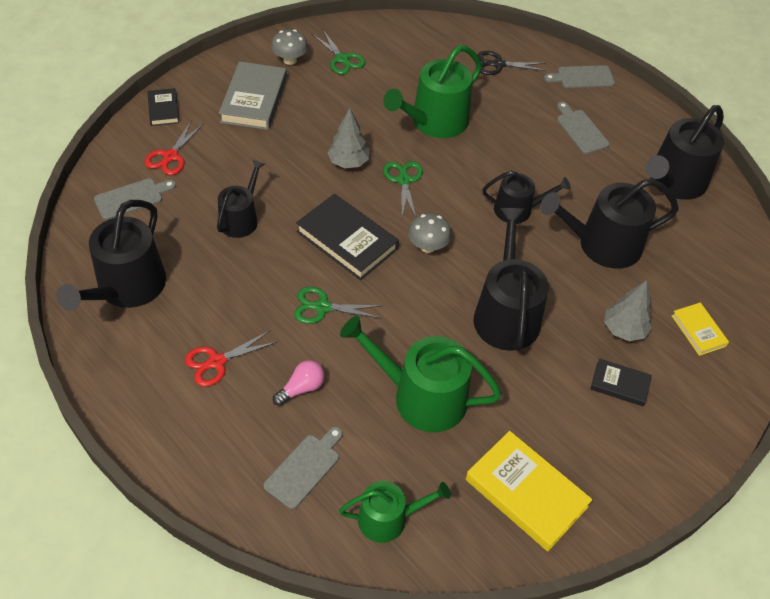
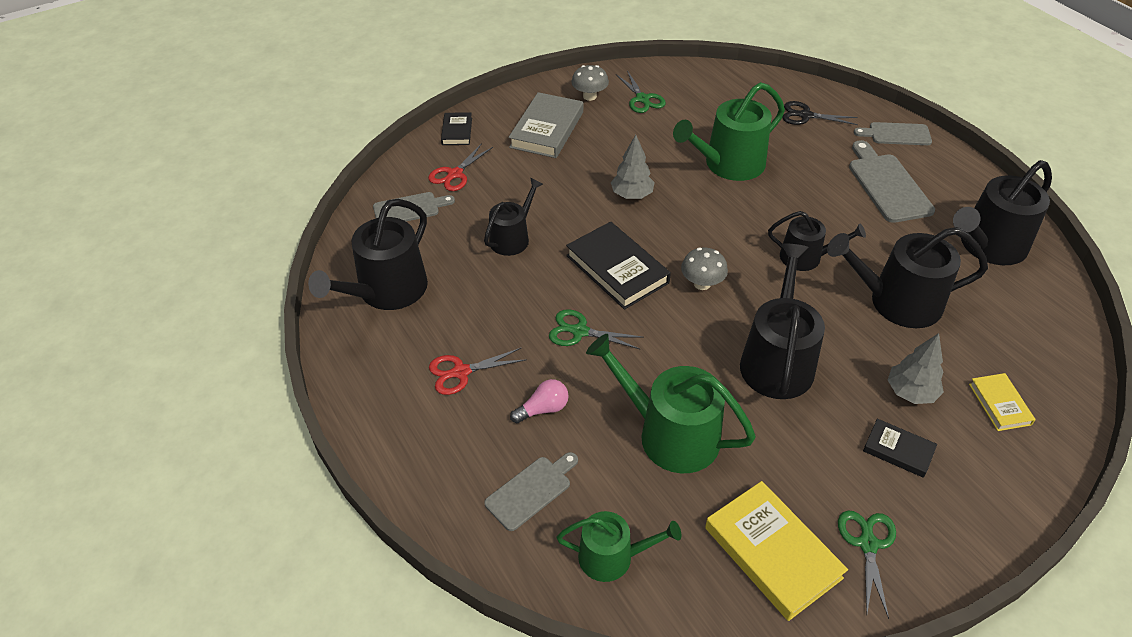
camera: 15 degrees right, 5 degrees down
(404, 180) = (687, 217): green scissors -> green scissors (867, 544)
(580, 130) = (887, 185): grey cutting board -> grey cutting board, size x1.54

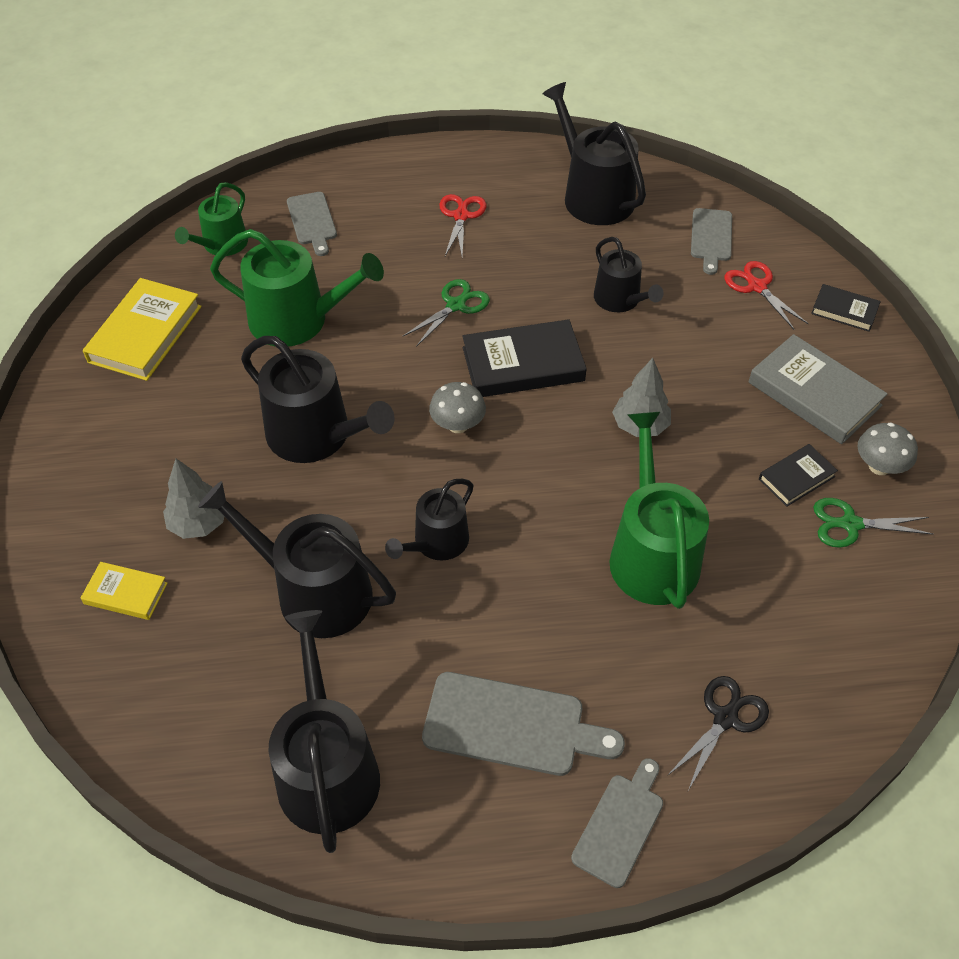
camera: 115 degrees right, 5 degrees up
(543, 409) = (384, 252): pink light bulb -> none
(669, 434) = (298, 320): green watering can -> green watering can turned 45 degrees clockwise
(772, 552) = (145, 334): yellow book -> yellow book turned 60 degrees counterclockwise
(867, 544) = (98, 396): green scissors -> none
(896, 302) = (313, 591): black watering can -> black watering can turned 90 degrees counterclockwise
(898, 450) = (153, 471): black book -> black book (796, 478)

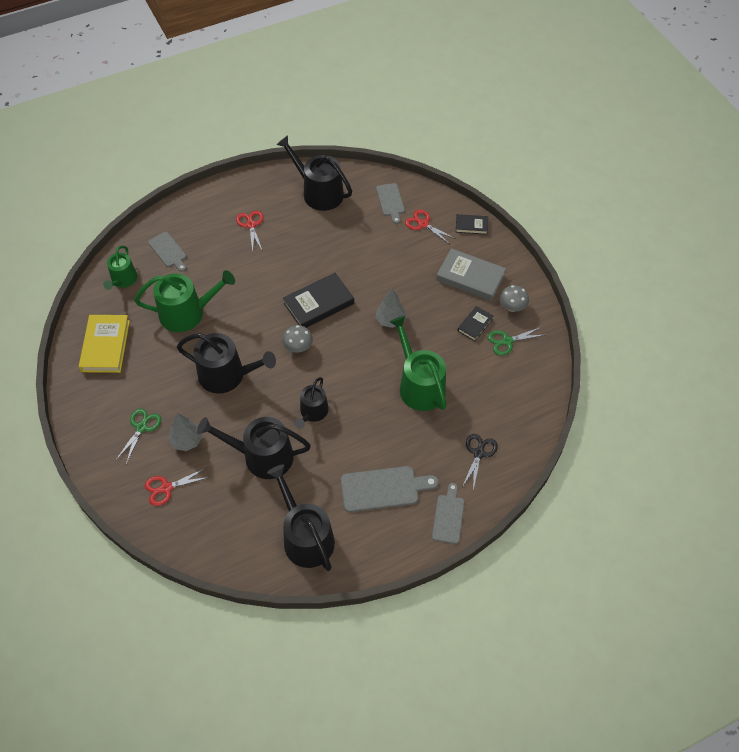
camera: 20 degrees left, 5 degrees up
(125, 593) = (166, 488): yellow book -> red scissors
(455, 305) = (270, 280): green scissors -> green scissors (141, 427)
(620, 300) = (356, 252): black watering can -> none

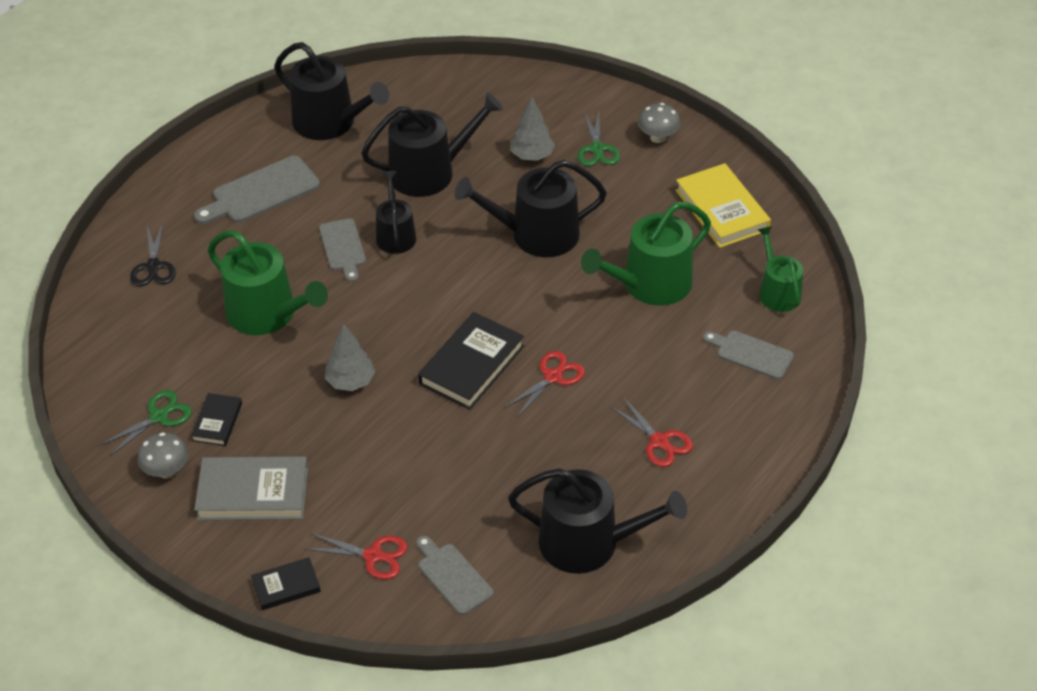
camera: 155 degrees right, 10 degrees down
(166, 488) = (519, 110): red scissors -> red scissors (553, 377)
(298, 347) = (464, 299): grey mushroom -> grey mushroom (658, 137)
(448, 516) = (169, 193): grey cutting board -> grey cutting board (343, 247)

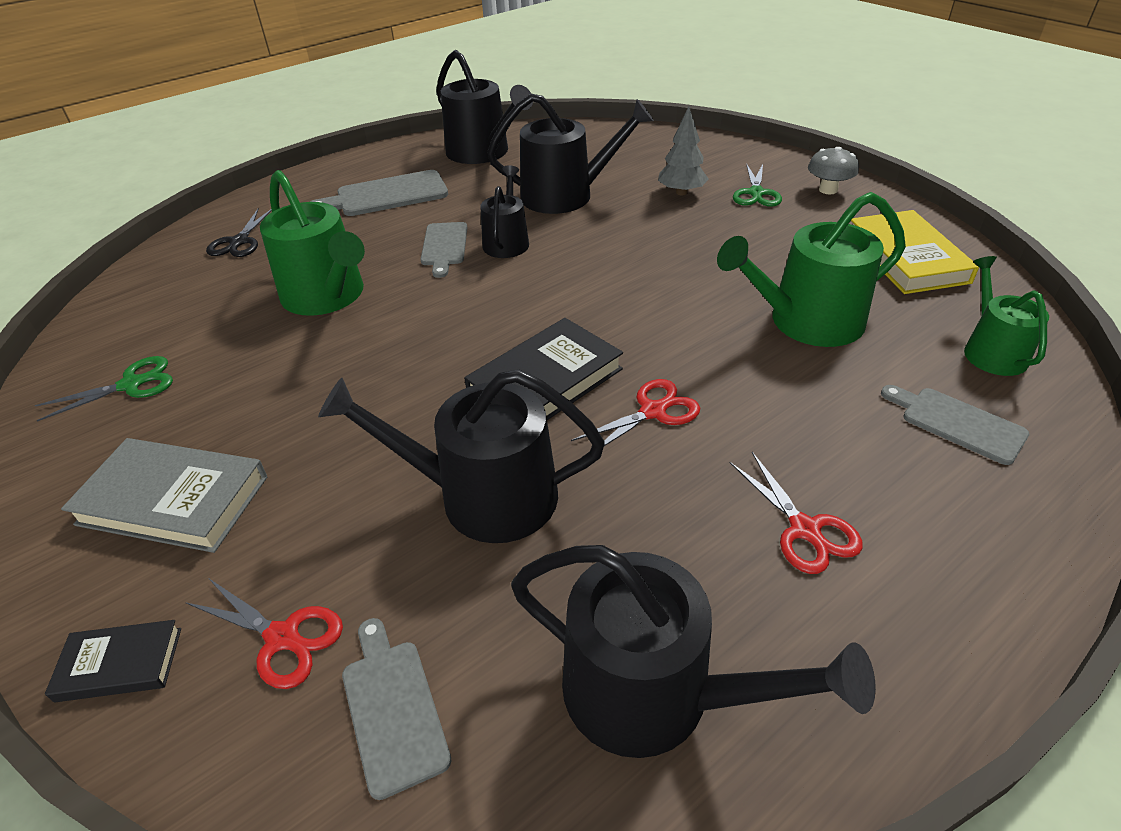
camera: 15 degrees right, 5 degrees down
(167, 470) = (89, 450): grey mushroom -> none
(217, 422) = (193, 401): black book -> none
(350, 382) = (382, 379): grey tree -> none
(536, 235) = (668, 258): black watering can -> black watering can (483, 496)

